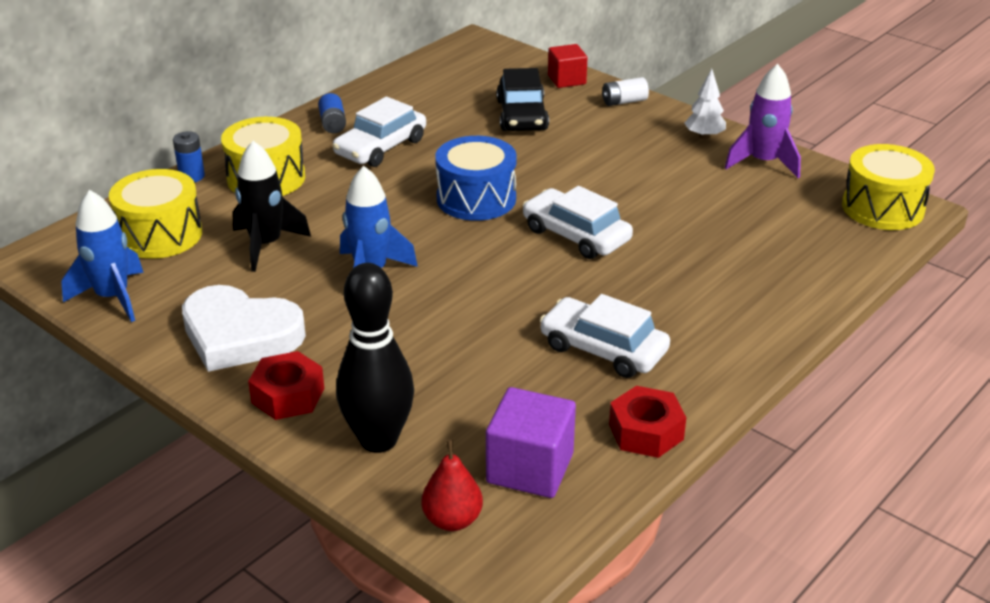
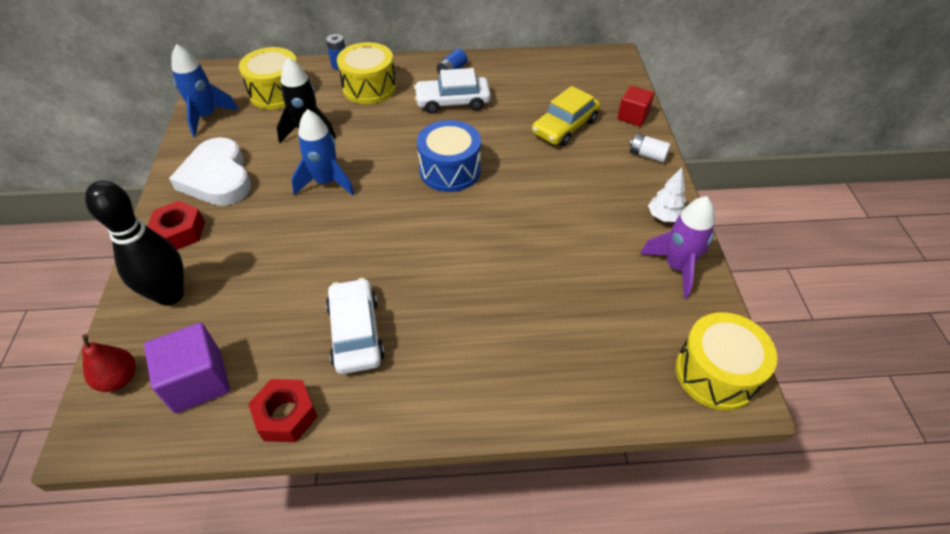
camera: 45 degrees right, 15 degrees up
(521, 115) = (564, 126): black car -> yellow car
(576, 235) = (466, 236): white car -> none

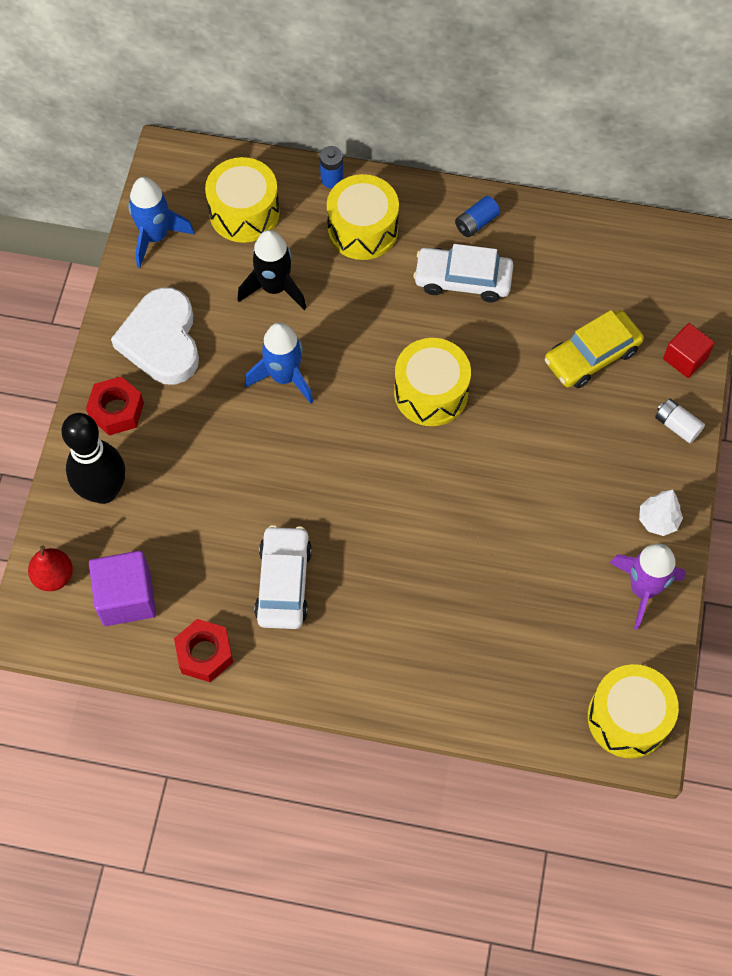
camera: 15 degrees right, 15 degrees up
(450, 170) = (431, 393): blue drum -> yellow drum

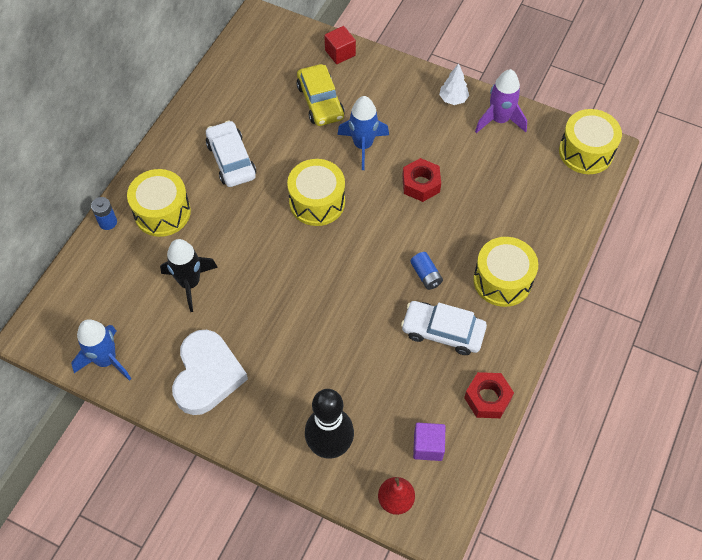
camera: 75 degrees left, 5 degrees down
(116, 410) = (260, 422): red nut -> red nut (421, 184)
(126, 597) = (428, 446): purple cube -> purple cube, size x0.66
(162, 340) = (207, 375): white heart -> white heart turned 90 degrees counterclockwise
(244, 212) = (111, 289): yellow drum -> yellow drum (502, 280)
(284, 377) = (271, 294): blue rocket -> blue rocket (363, 146)
(463, 279) = (231, 160): white car -> white car turned 135 degrees clockwise
(476, 223) = (187, 140): blue battery -> blue battery (426, 275)
(677, 425) = (388, 70): white battery -> none

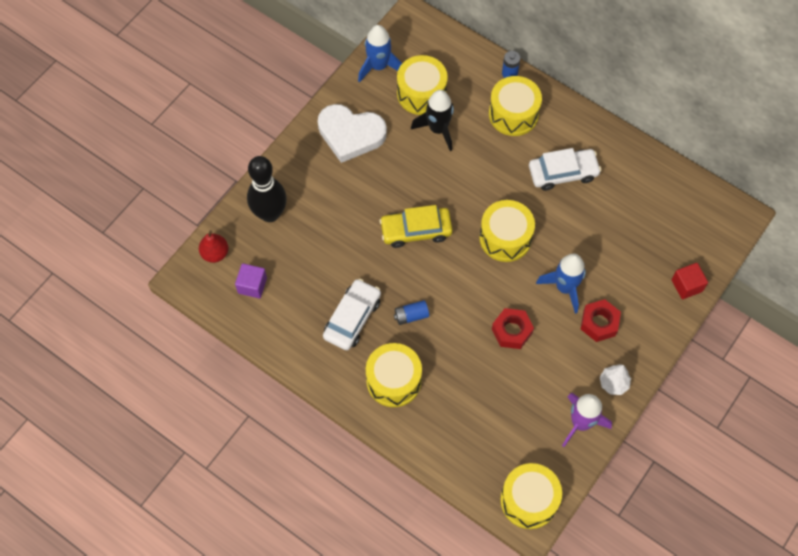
camera: 100 degrees right, 5 degrees up
(142, 307) = (421, 93): none -> yellow drum
(320, 102) = (624, 257): yellow car -> yellow car (416, 230)
(487, 398) = (282, 341): red nut -> red nut (599, 323)

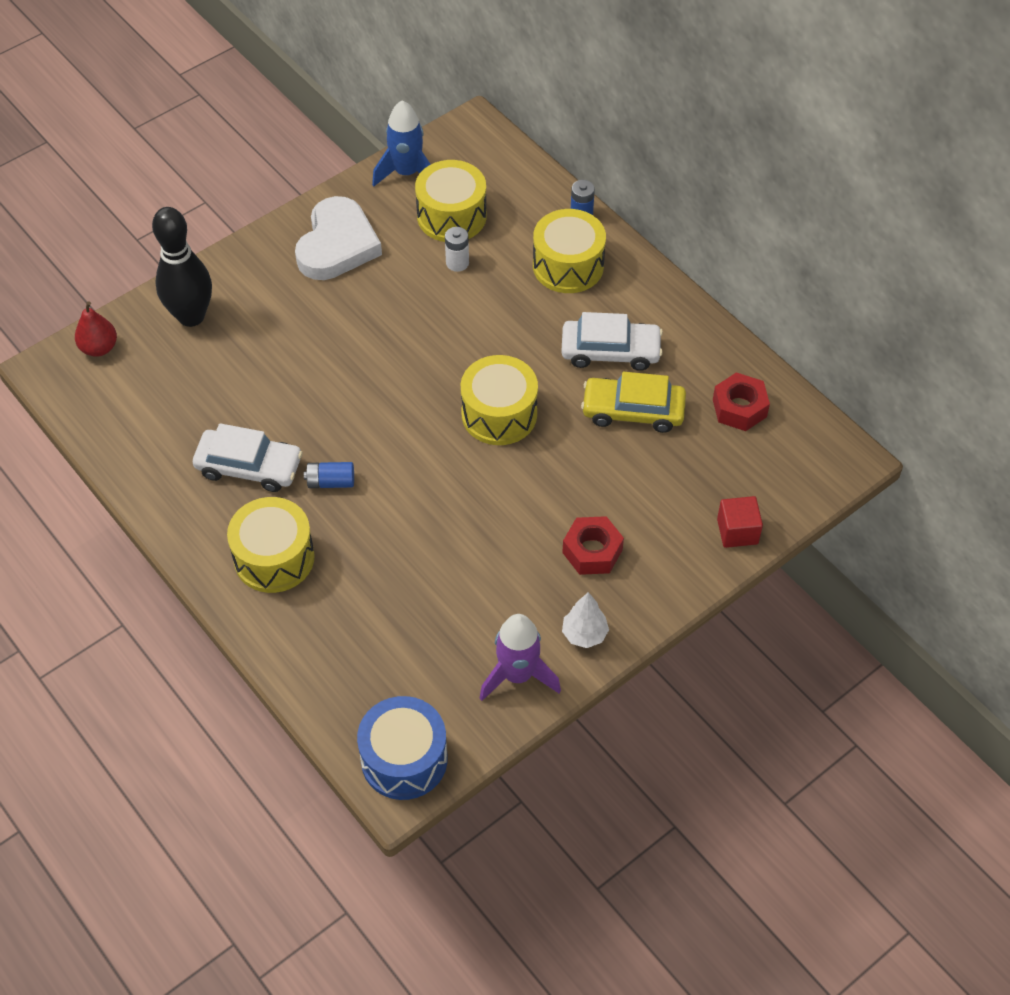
camera: 15 degrees right, 10 degrees down
(252, 285) = (131, 397): purple cube -> none
(350, 134) = (337, 245): white heart -> white heart turned 105 degrees counterclockwise
(352, 318) = (249, 467): white car -> white car turned 60 degrees clockwise
(416, 230) = (379, 378): yellow car -> yellow car (633, 411)
(438, 129) = (457, 263): black rocket -> white battery
(512, 331) = (463, 533): red nut -> red nut (739, 408)
(529, 500) = (404, 759): yellow drum -> blue drum
(565, 287) = (559, 495): blue rocket -> none

